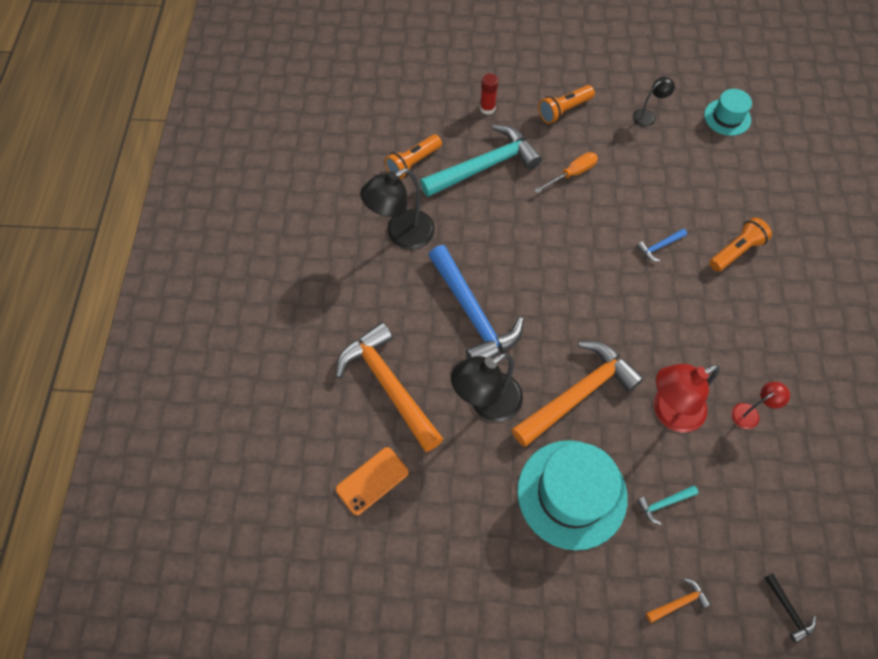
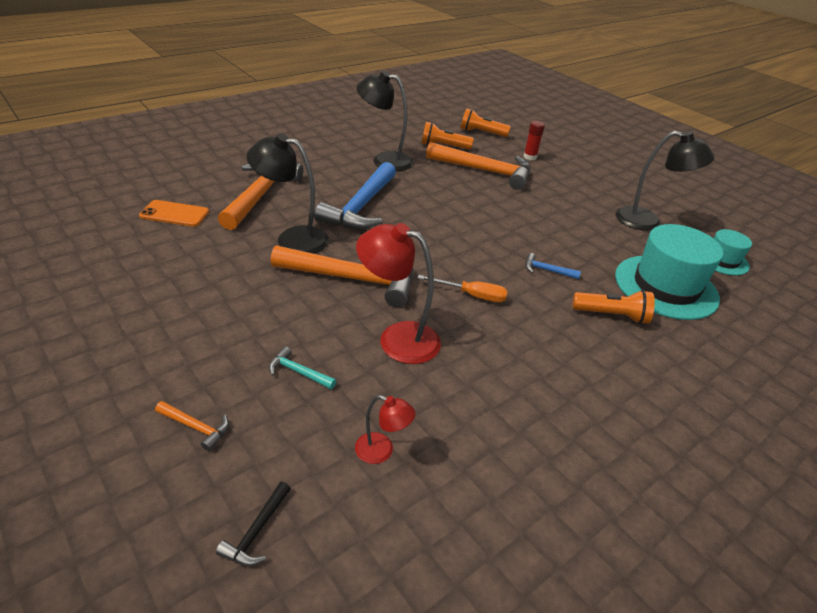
camera: 45 degrees right, 25 degrees down
(484, 166) = (485, 171): turquoise hammer -> orange hammer
(564, 110) = (583, 185): orange flashlight -> orange flashlight (481, 133)
(572, 174) = (539, 206): orange screwdriver -> orange screwdriver (472, 295)
(572, 494) = (254, 311): turquoise hat -> turquoise hat (665, 286)
(647, 116) = (647, 221): black lamp -> black lamp, size x1.93
(750, 413) = (461, 394): red lamp -> red lamp (381, 451)

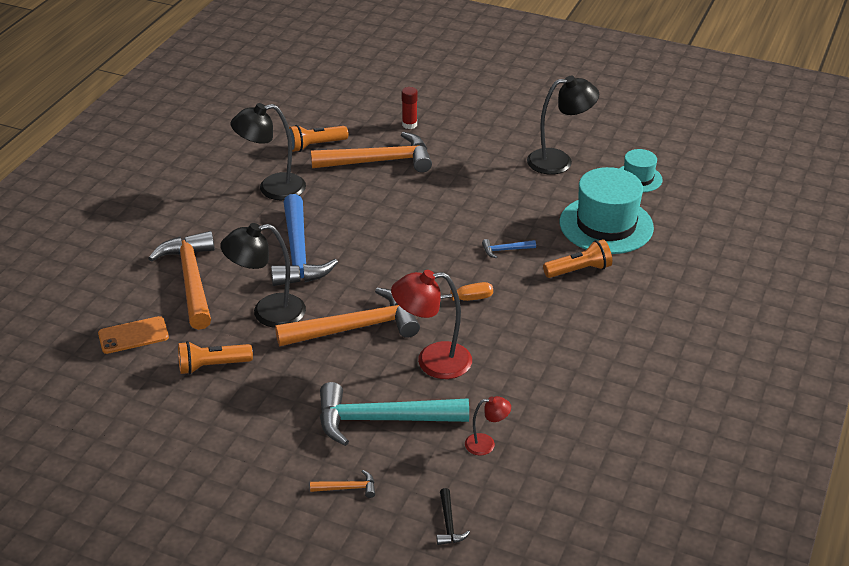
camera: 25 degrees left, 0 degrees up
(298, 372) = (382, 420): turquoise hammer -> turquoise hammer, size x2.44
(481, 133) = (340, 110): orange flashlight -> orange flashlight (212, 366)

